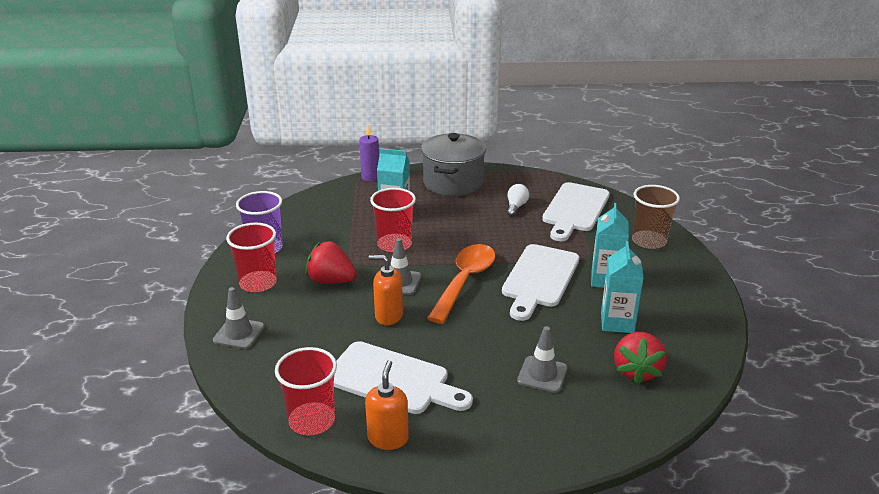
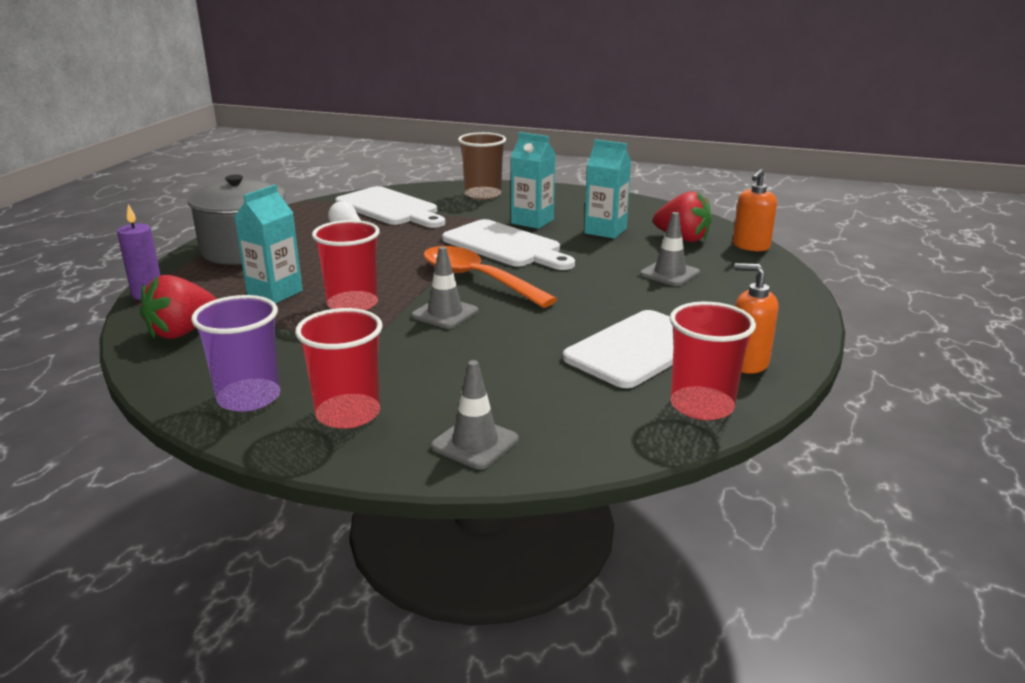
camera: 70 degrees left, 5 degrees down
(331, 281) = (398, 356): red strawberry -> red strawberry (182, 332)
(388, 316) = (513, 330): orange soap dispenser -> orange soap dispenser (751, 246)

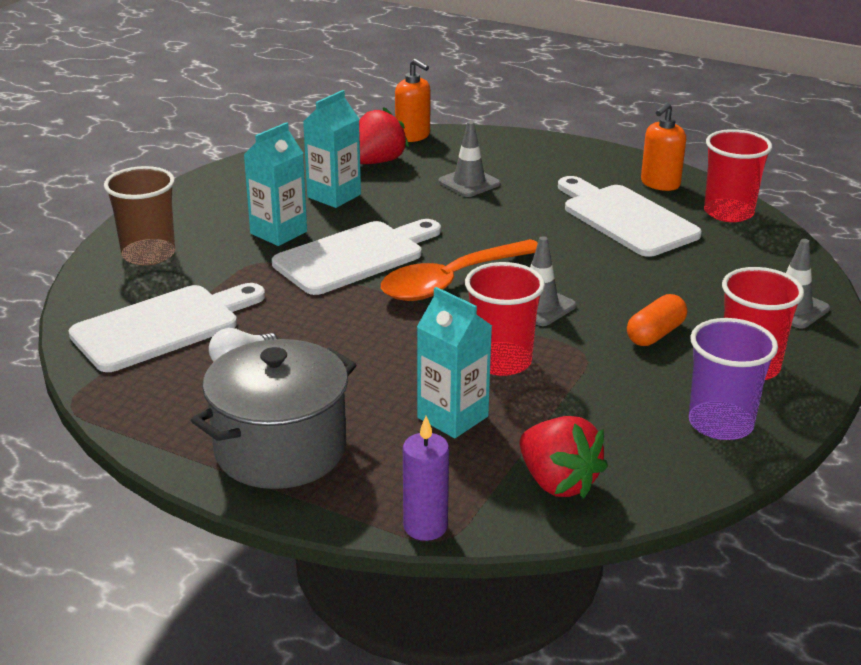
camera: 80 degrees left, 5 degrees up
(405, 365) = (655, 334): none -> orange capsule

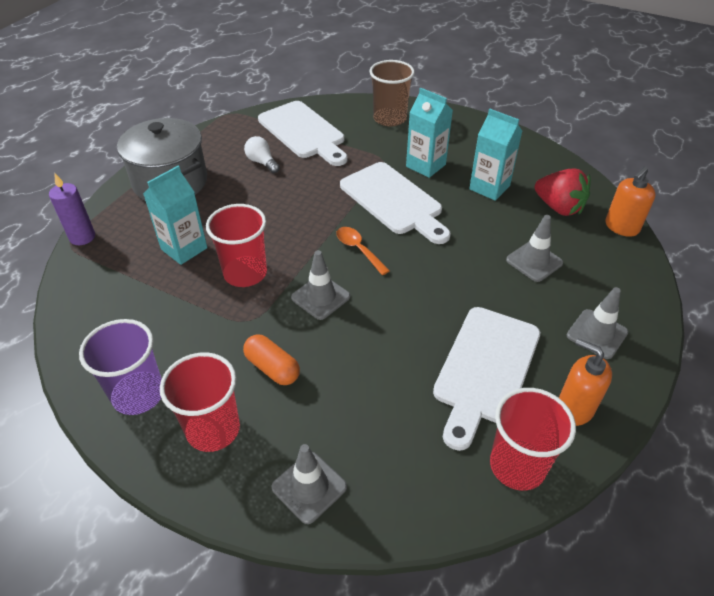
camera: 90 degrees right, 15 degrees up
(452, 281) = (359, 249): orange spoon -> orange spoon, size x0.51
(558, 482) = (101, 295): red strawberry -> none
(569, 165) = (597, 334): none -> grey traffic cone
(625, 218) = (485, 369): white cutting board -> white cutting board turned 150 degrees clockwise

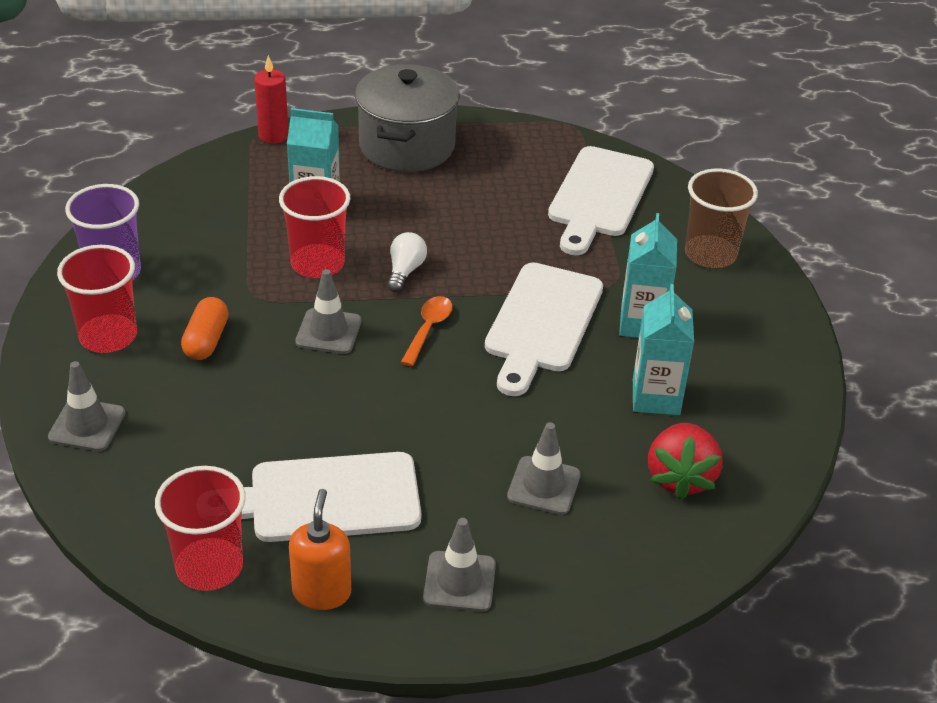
camera: 55 degrees right, 5 degrees down
(82, 237) = (273, 136): purple candle -> red candle
(262, 162) = (507, 192): white light bulb -> white light bulb (405, 271)
(621, 227) = (699, 554): orange soap dispenser -> none

